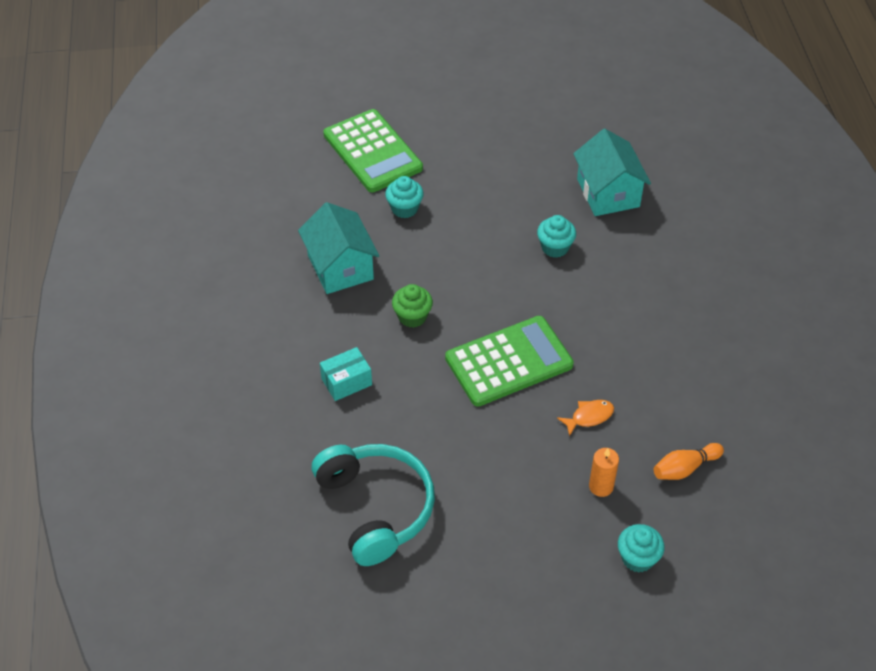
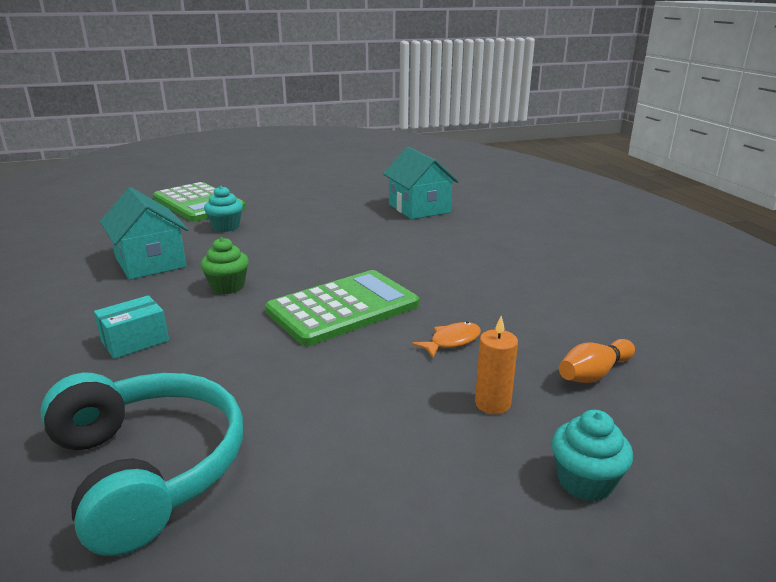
camera: 10 degrees left, 25 degrees down
(555, 247) = (378, 236): turquoise cupcake -> none

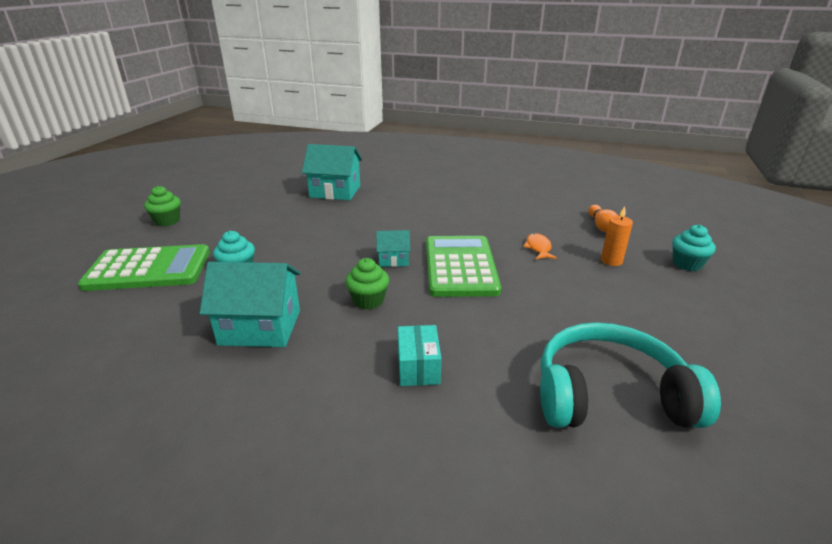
camera: 55 degrees left, 5 degrees up
(274, 182) = (167, 221): none -> green cupcake
(316, 274) = (393, 259): none -> turquoise house

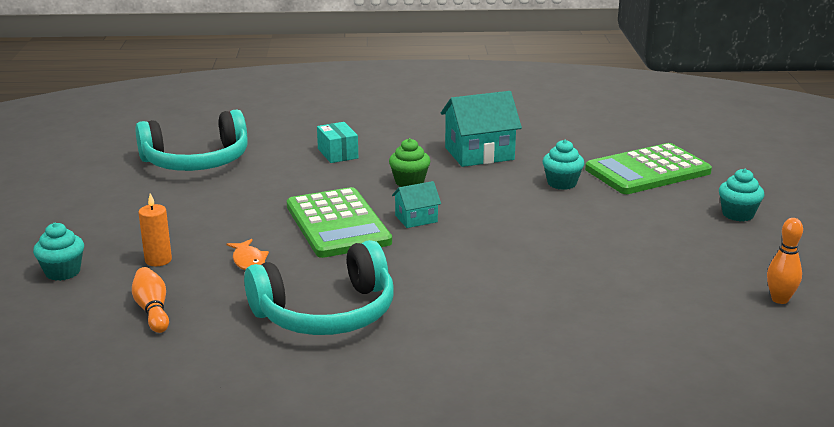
camera: 160 degrees right, 5 degrees down
(167, 221) = (738, 214): green cupcake -> turquoise cupcake
(246, 179) = (780, 299): none -> orange bowling pin
(335, 191) = (600, 302): turquoise house -> none
(491, 209) = (326, 313): none -> turquoise headphones

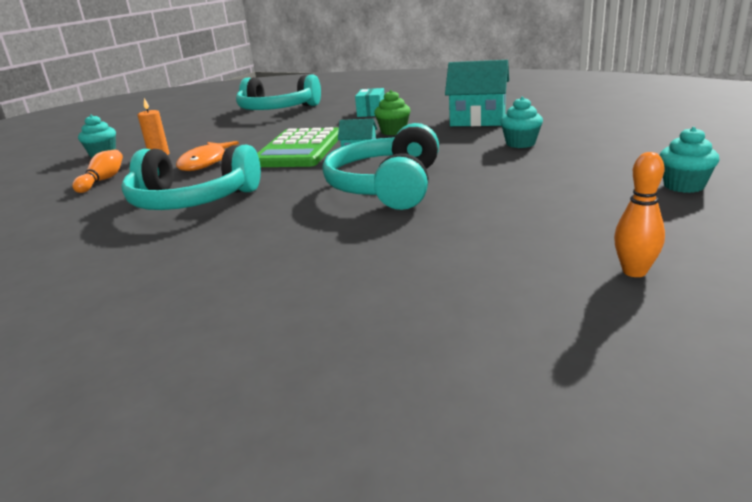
camera: 35 degrees right, 0 degrees up
(248, 261) = (206, 162): orange fish -> orange fish, size x1.65
(507, 257) = (387, 186): none -> turquoise headphones
(647, 171) = (622, 143): green calculator -> none

